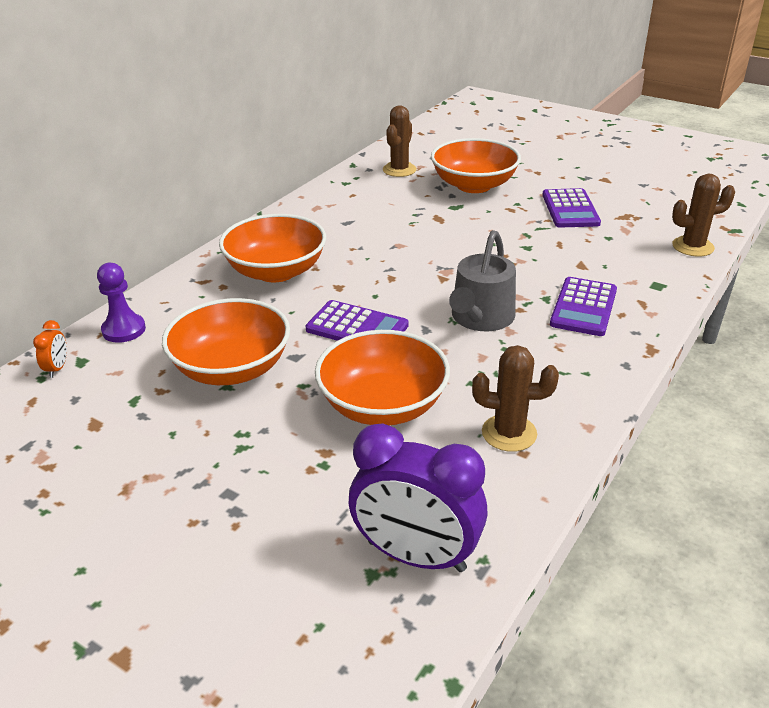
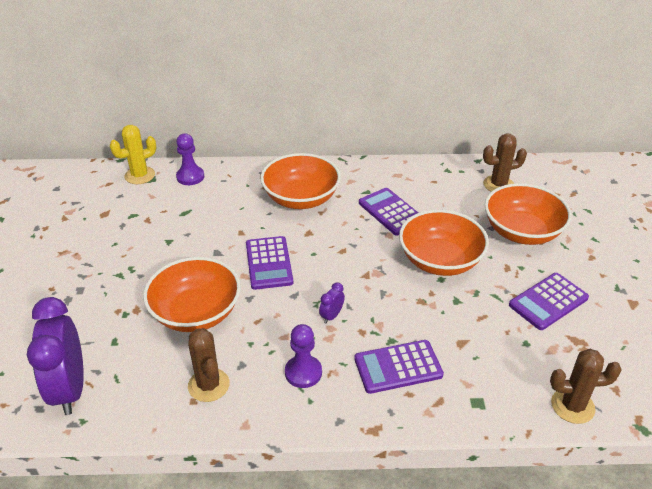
camera: 55 degrees right, 5 degrees up
(57, 368) = (140, 175): orange clock -> yellow cactus
(232, 368) = (186, 234): orange bowl -> orange bowl (440, 260)
(367, 231) = (391, 212): none -> purple calculator
(480, 318) = (331, 316): grey watering can -> purple clock
(544, 363) = (303, 372): none -> purple pawn
(693, 247) = (572, 406): brown cactus -> brown cactus turned 45 degrees counterclockwise

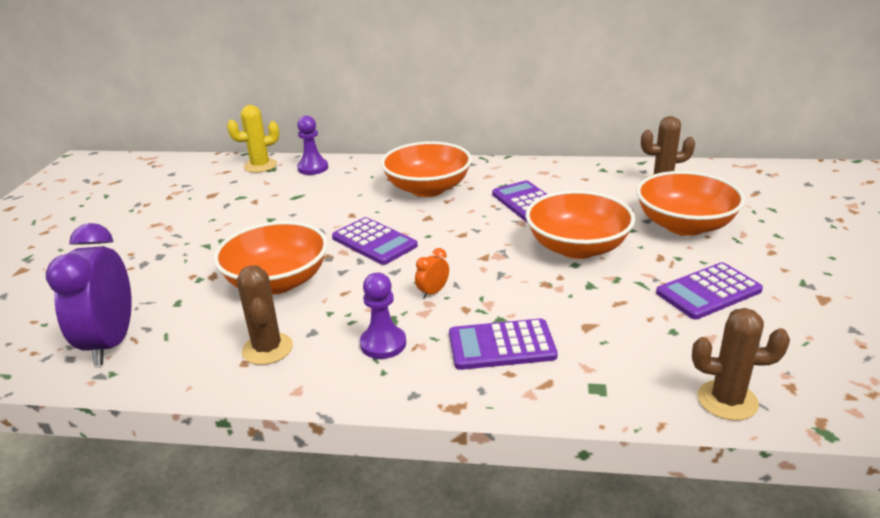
camera: 10 degrees right, 10 degrees down
(269, 263) = (374, 242): purple calculator -> purple calculator turned 45 degrees counterclockwise
(331, 316) = (433, 292): purple clock -> orange clock

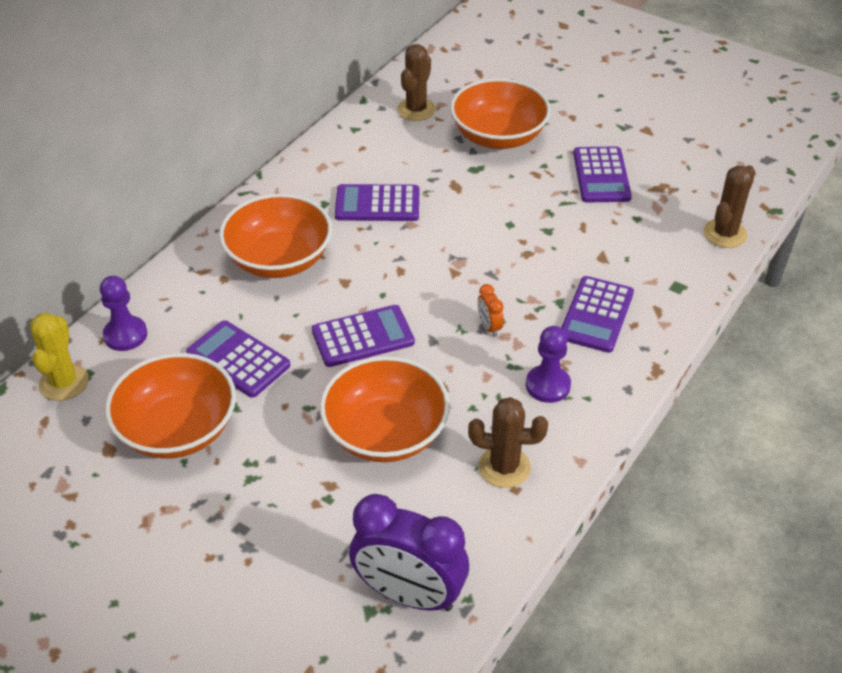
camera: 65 degrees left, 15 degrees up
(316, 206) = (238, 359): none -> purple calculator
(577, 247) = (484, 210): orange bowl -> orange bowl (177, 429)

